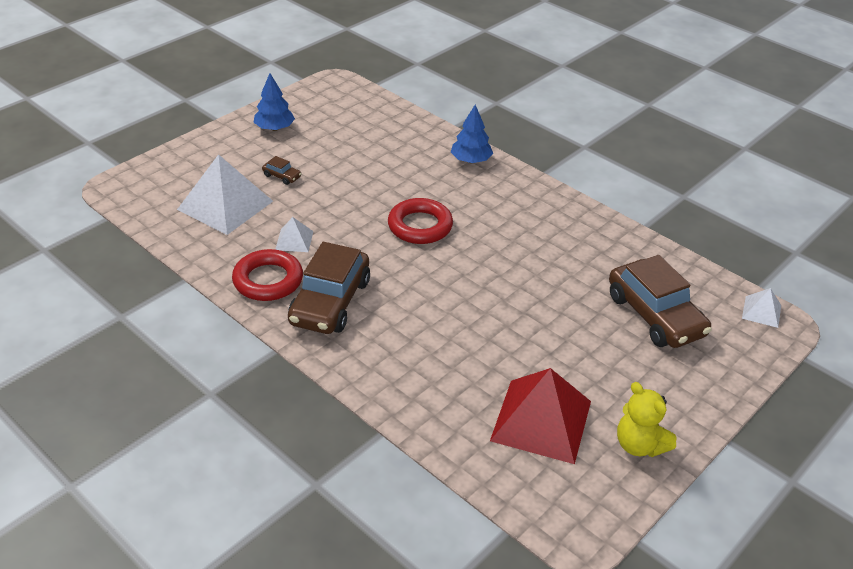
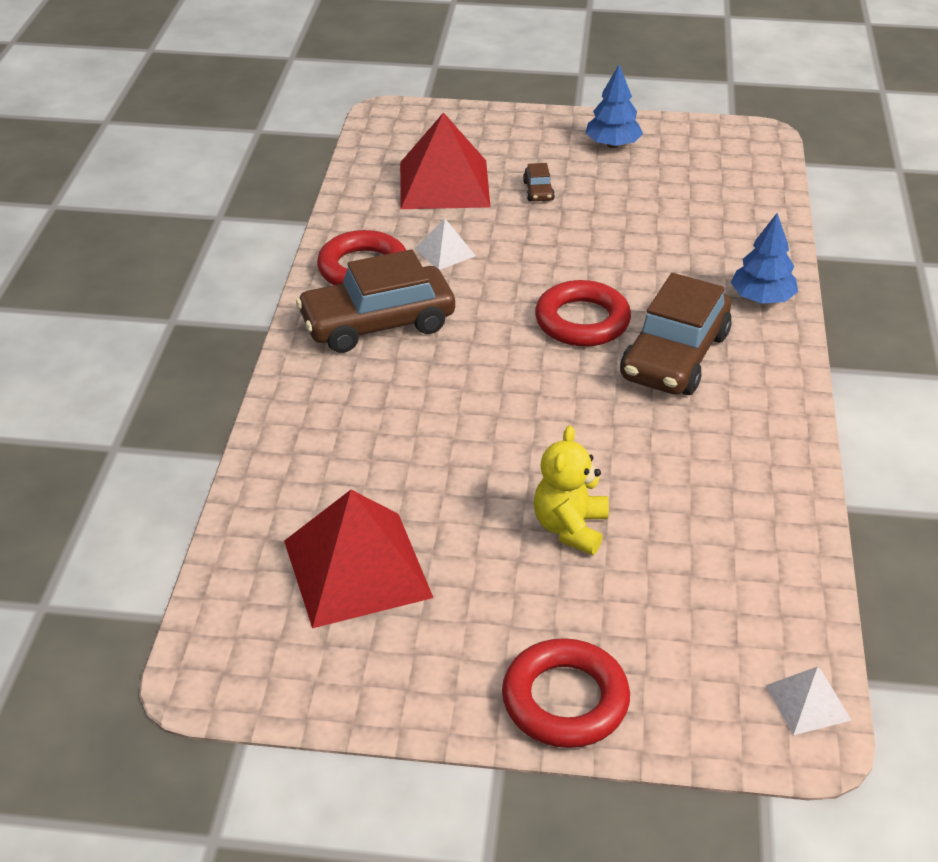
camera: 55 degrees right, 0 degrees up
(225, 205) = (444, 184): white pyramid -> red pyramid
(639, 445) = (399, 675): yellow teddy bear -> yellow teddy bear (570, 528)
(655, 315) = (663, 591): brown car -> brown car (675, 356)
(703, 391) = (565, 700): none -> red ring

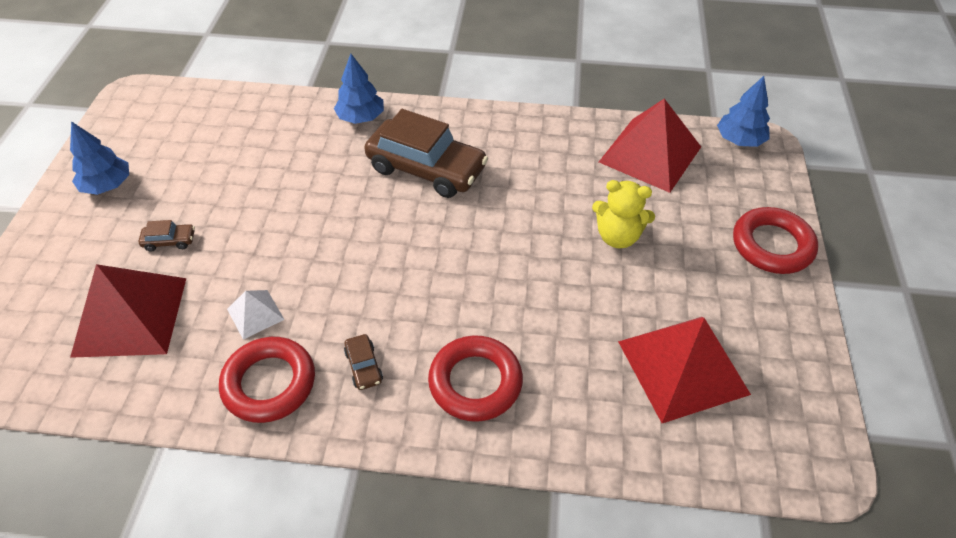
camera: 90 degrees left, 10 degrees up
(377, 323) = (364, 366): brown car -> brown car, size x0.41
(582, 321) = (377, 219): red ring -> red ring (475, 382)
(747, 580) = (650, 154): none -> red pyramid
(808, 702) = (739, 140): white pyramid -> blue tree

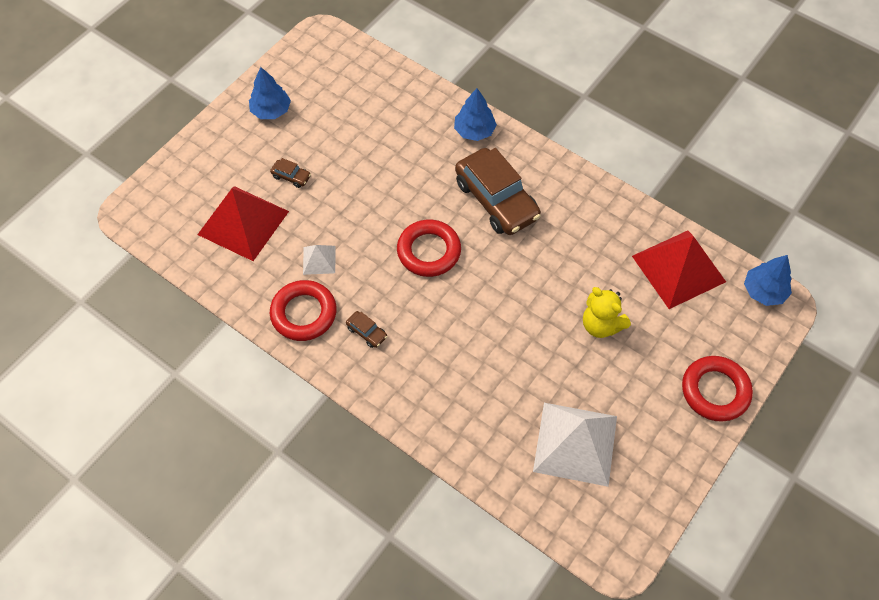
camera: 30 degrees right, 10 degrees up
(364, 366) = (367, 332): brown car -> brown car turned 60 degrees counterclockwise
(475, 382) = (430, 380): red ring -> red ring (429, 251)
(682, 367) = (575, 443): red pyramid -> white pyramid

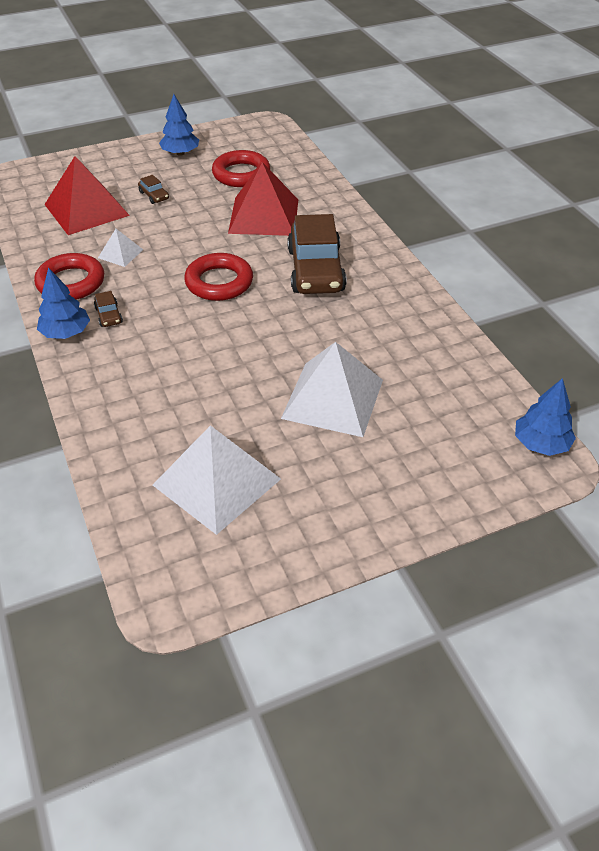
camera: 30 degrees right, 15 degrees down
(474, 131) = (340, 219): blue tree -> blue tree (66, 333)
(601, 325) = (332, 398): yellow teddy bear -> white pyramid
(678, 268) = (456, 387): red pyramid -> red pyramid (264, 216)
(715, 391) = (409, 506): red ring -> red ring (241, 174)

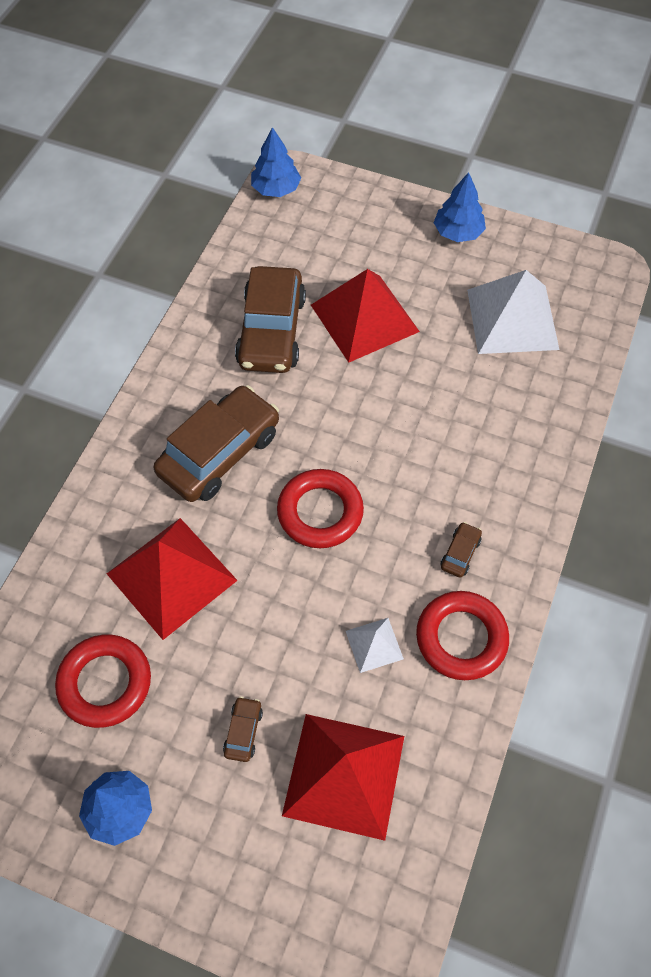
camera: 135 degrees left, 15 degrees up
(66, 333) = (517, 562): blue tree -> blue tree (458, 232)
(332, 398) = (364, 318): white pyramid -> red pyramid
(382, 346) = (271, 331): none -> brown car

